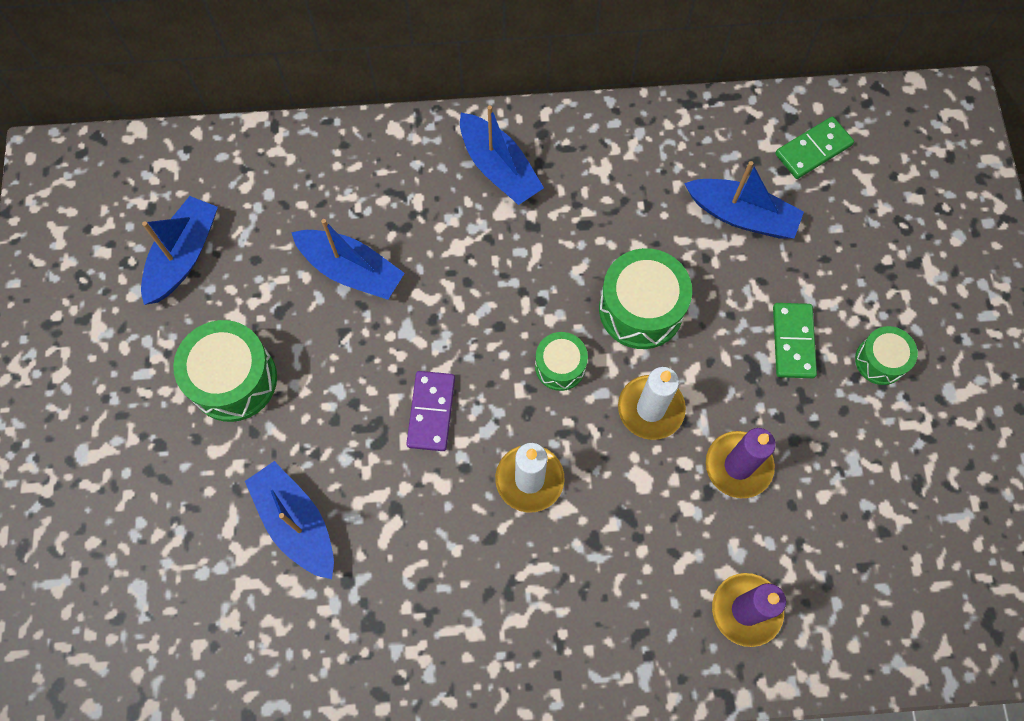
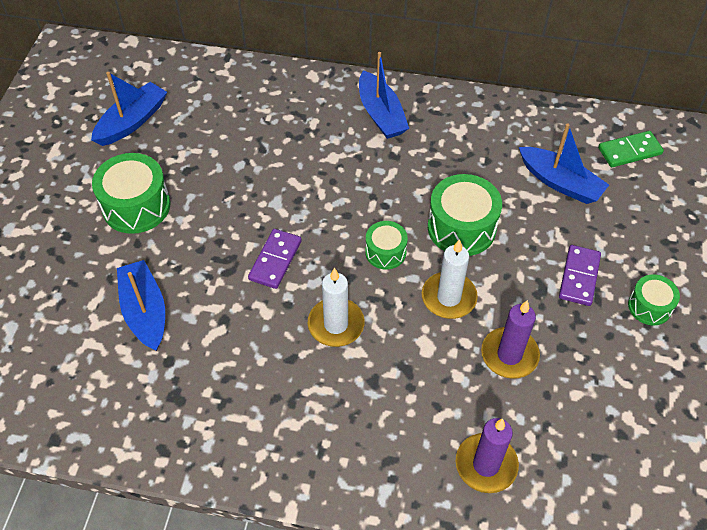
camera: 15 degrees right, 15 degrees down
(351, 270) = (249, 155): blue boat -> none
(793, 341) = (579, 277): green domino -> purple domino

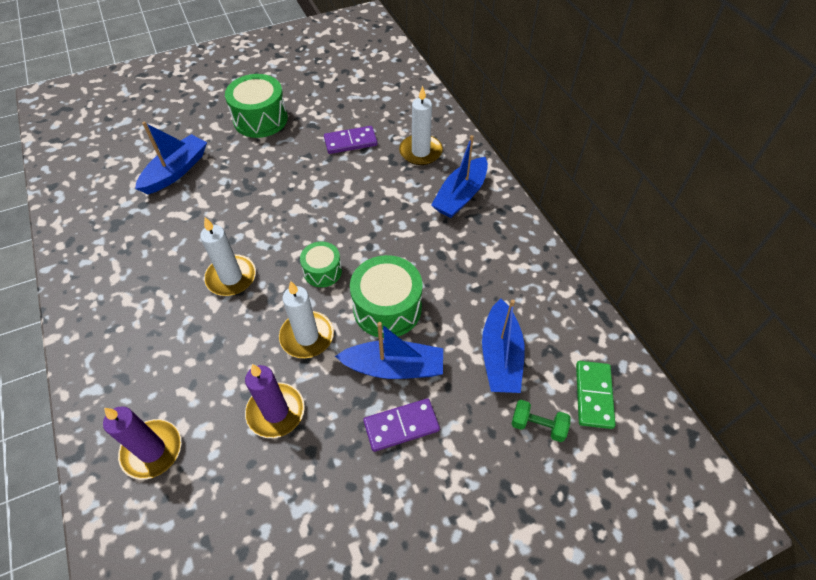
camera: 55 degrees right, 0 degrees up
(132, 121) = (330, 78): blue boat -> blue boat (394, 367)
(275, 260) = (266, 212): purple domino -> purple domino (350, 142)
(304, 111) = (420, 152): none -> white candle
(629, 151) = (593, 395): green domino -> green domino turned 60 degrees clockwise
(632, 196) = (538, 425): none -> green dumbbell
(649, 306) = (410, 507): green drum -> none

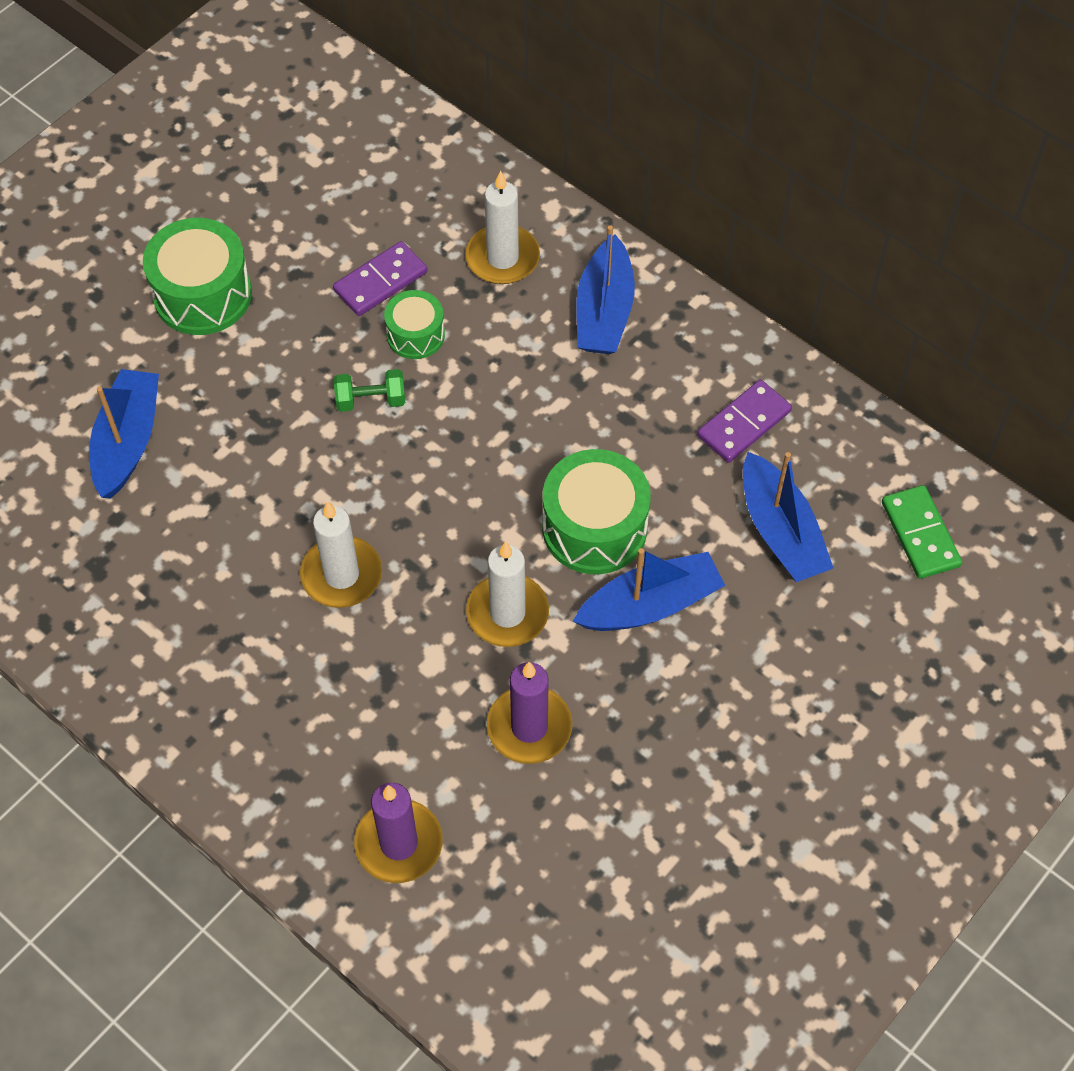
camera: 25 degrees left, 5 degrees up
(322, 271) = (470, 511): green drum -> green drum (415, 335)
(401, 426) = (701, 674): purple domino -> purple domino (743, 423)
(538, 425) = (869, 601): green dumbbell -> green dumbbell (371, 400)

